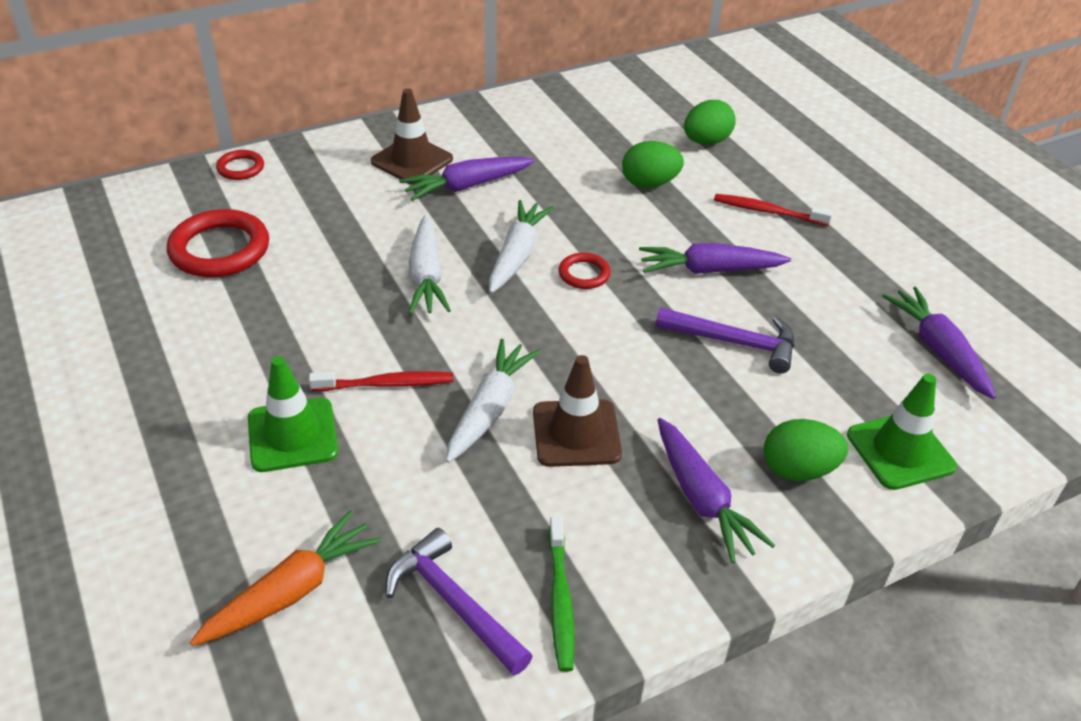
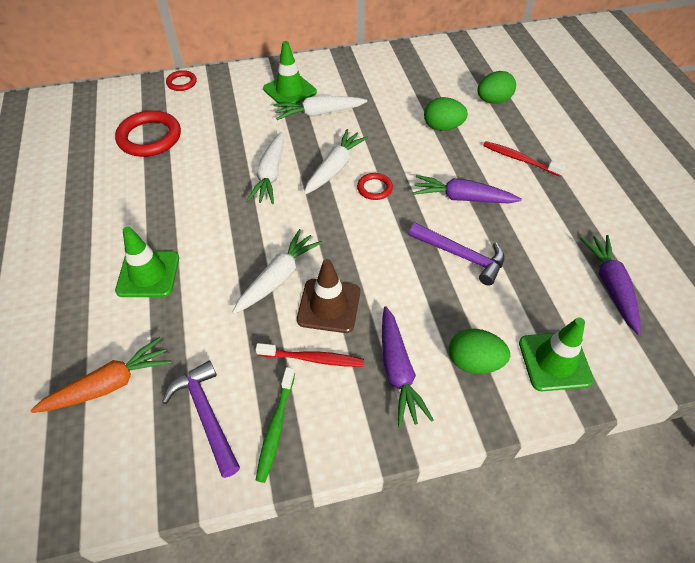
camera: 15 degrees right, 10 degrees up
(386, 384) = (218, 248): red toothbrush -> red toothbrush (313, 359)
(412, 160) = (290, 90): brown traffic cone -> green traffic cone
(467, 186) = (319, 113): purple carrot -> white carrot

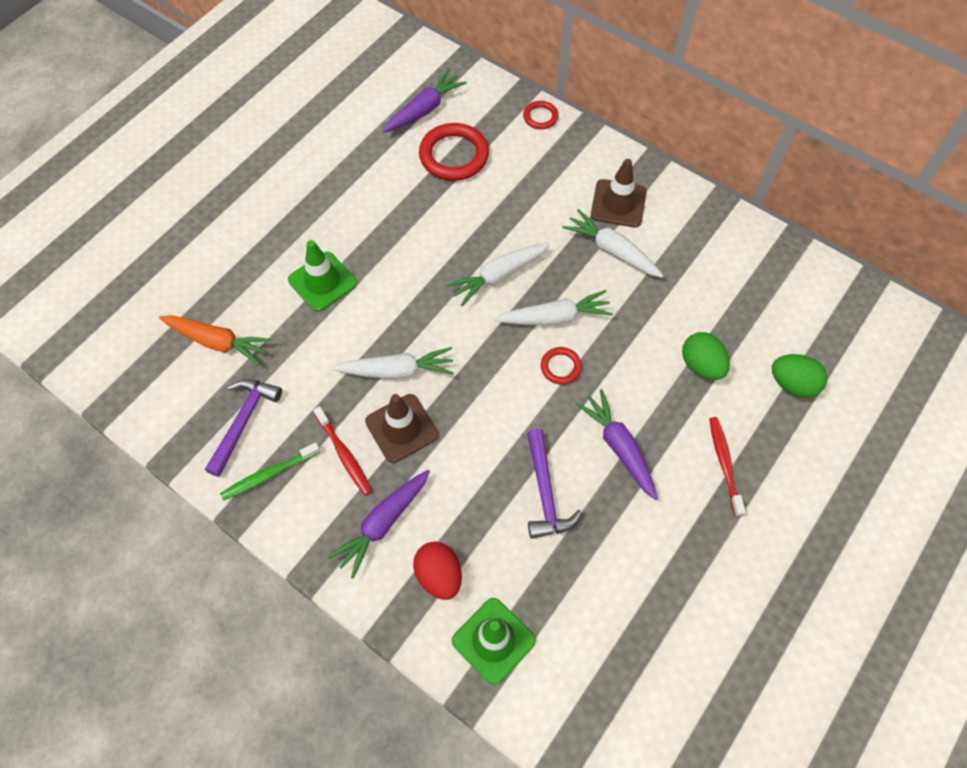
camera: 50 degrees right, 10 degrees up
(290, 90) = (618, 203): green traffic cone -> brown traffic cone
(474, 362) = (439, 575): green egg -> red egg
(610, 286) = (624, 644): purple carrot -> purple carrot (424, 109)

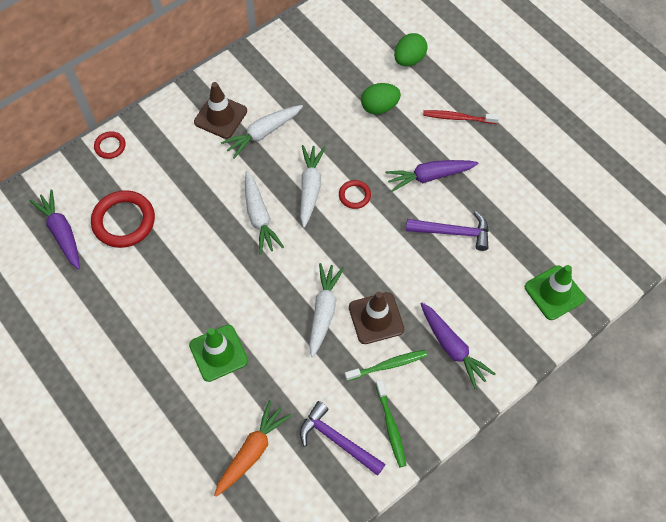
camera: 75 degrees left, 0 degrees up
(344, 454) = (388, 365): red toothbrush -> green toothbrush
(439, 575) = (501, 317): red egg -> none

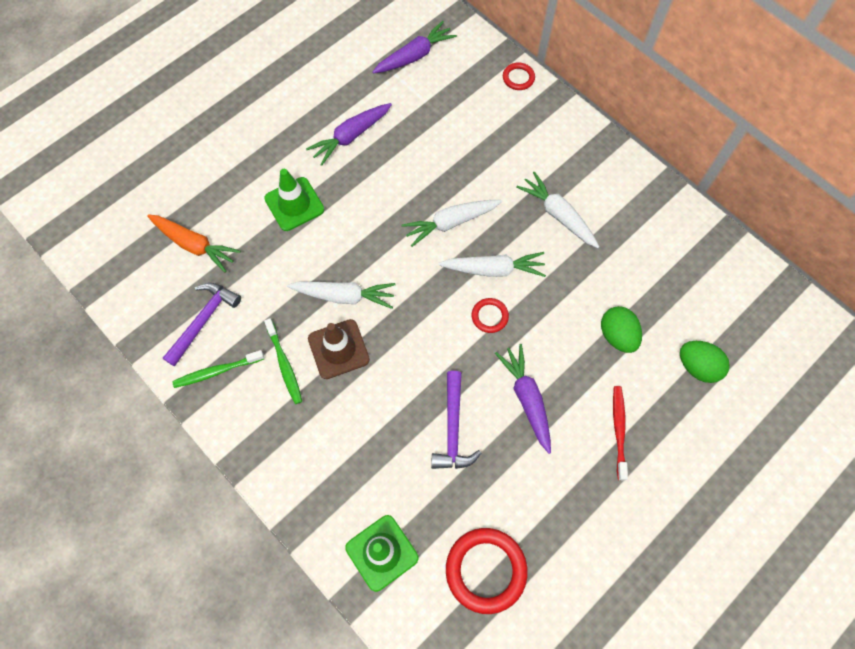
camera: 85 degrees right, 5 degrees up
(124, 221) = (432, 103): red ring -> red ring (486, 570)
(220, 116) = (573, 171): brown traffic cone -> none
(452, 348) = (306, 432): purple carrot -> purple carrot (351, 136)

